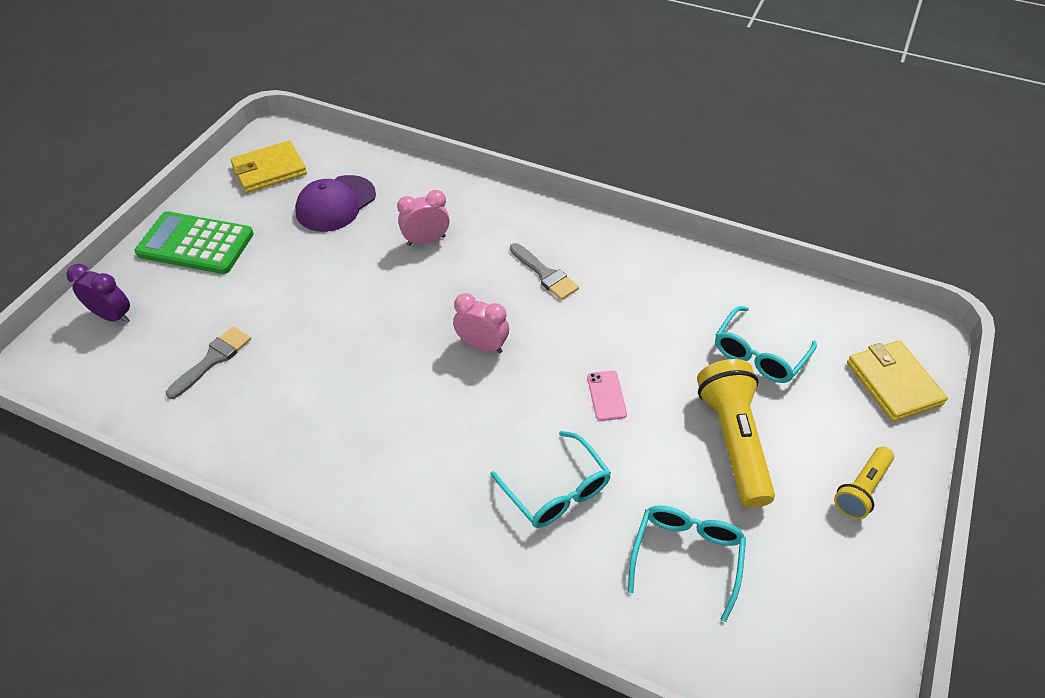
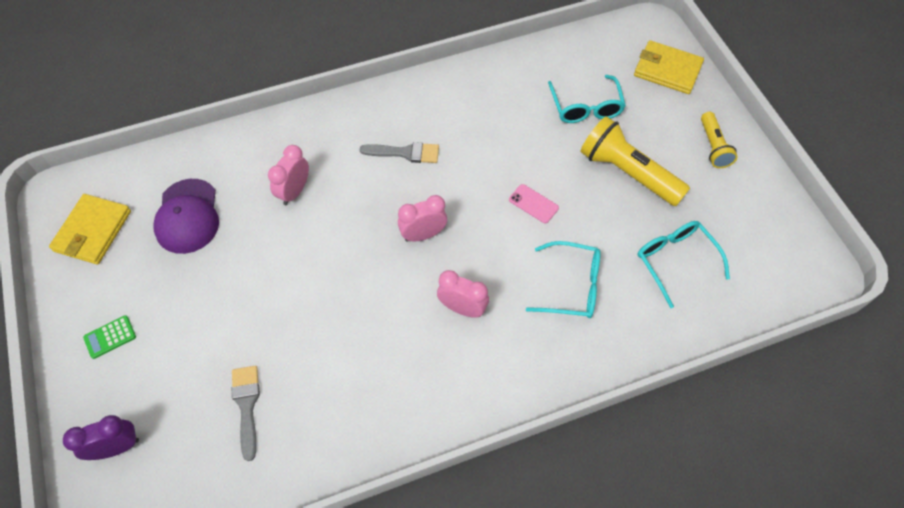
camera: 45 degrees left, 10 degrees up
(195, 244) = (110, 337): green calculator -> green calculator, size x0.43
(442, 427) = (462, 308): none -> pink clock

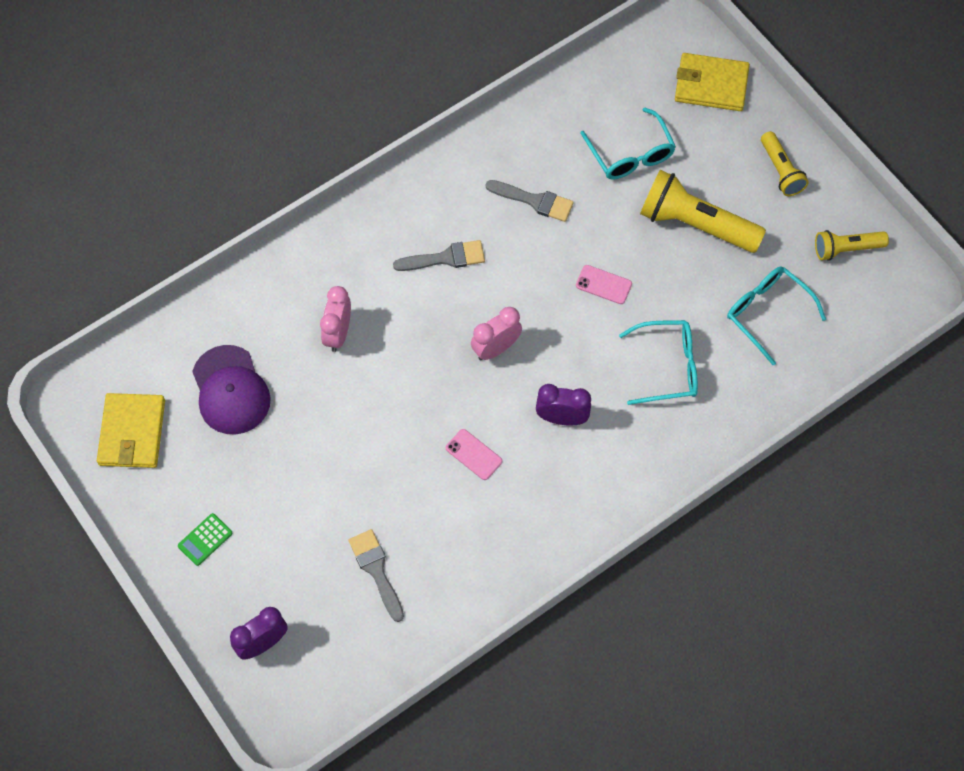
camera: 15 degrees left, 5 degrees up
(372, 321) = (473, 454): none -> pink phone
(462, 308) = (562, 418): pink clock -> purple clock
(494, 125) = (534, 201): none -> grey brush
(760, 223) = (846, 249): none -> yellow flashlight

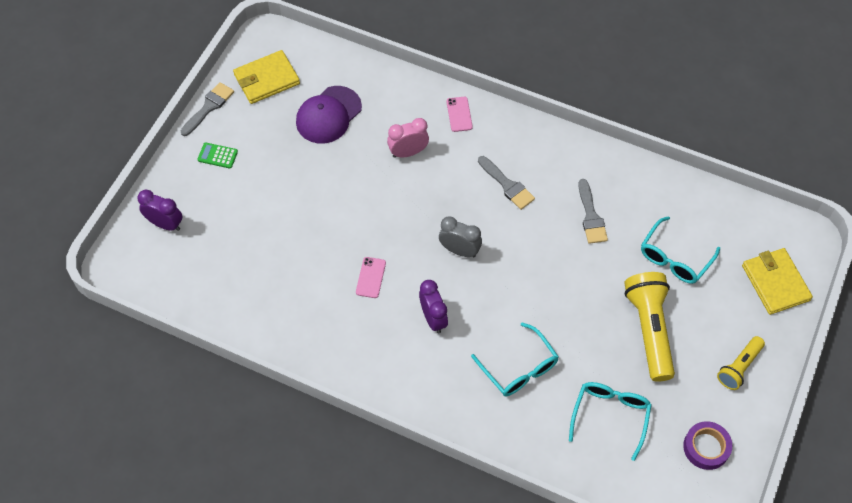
camera: 60 degrees right, 5 degrees down
(376, 570) = (252, 262): grey brush -> grey brush (209, 107)
(496, 348) = (459, 250): pink clock -> grey clock
(603, 284) = (556, 293): pink phone -> pink phone (459, 114)
(846, 249) = (706, 447): yellow flashlight -> purple tape

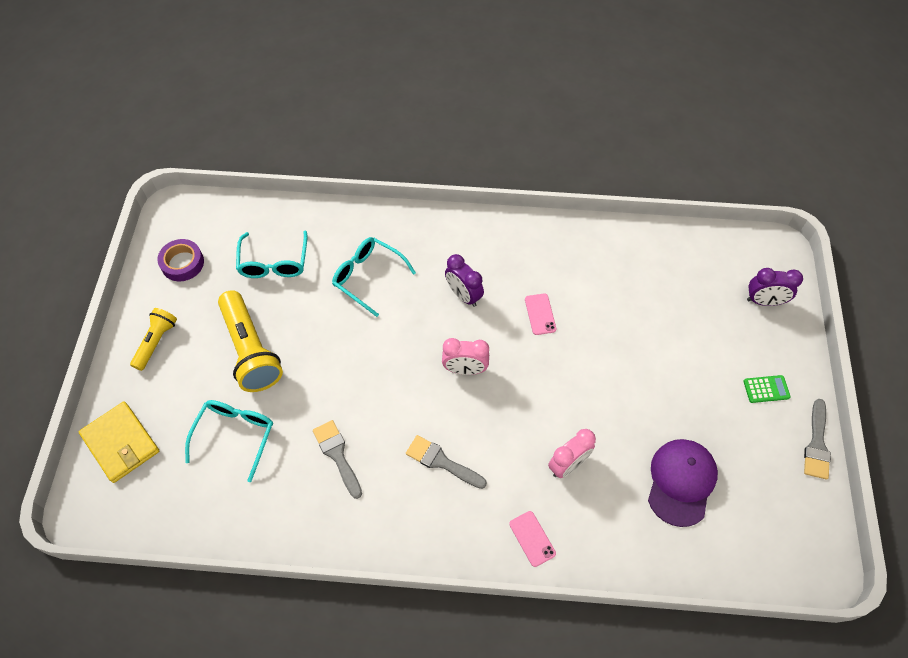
camera: 160 degrees right, 0 degrees up
(266, 79) = (779, 505): yellow wallet -> none
(459, 250) = (465, 369): grey clock -> pink clock

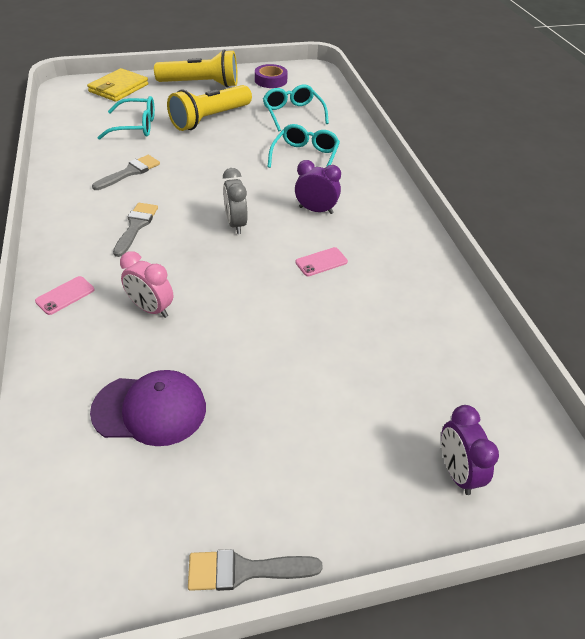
camera: 70 degrees right, 15 degrees down
(156, 342) = (201, 84): yellow flashlight -> yellow flashlight, size x1.74
(274, 263) = (293, 114): turquoise glasses -> turquoise glasses turned 90 degrees clockwise
(463, 295) = (316, 210): purple clock -> purple clock turned 75 degrees clockwise
(465, 369) = (236, 224): pink clock -> grey clock
(766, 389) = (313, 490): green calculator -> none

